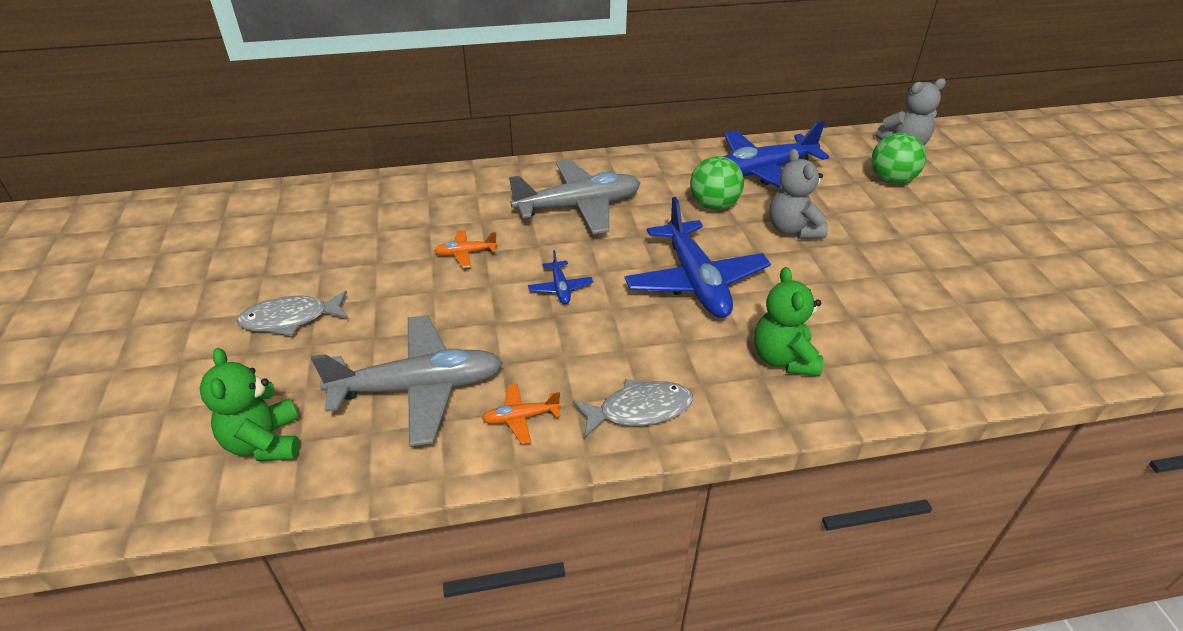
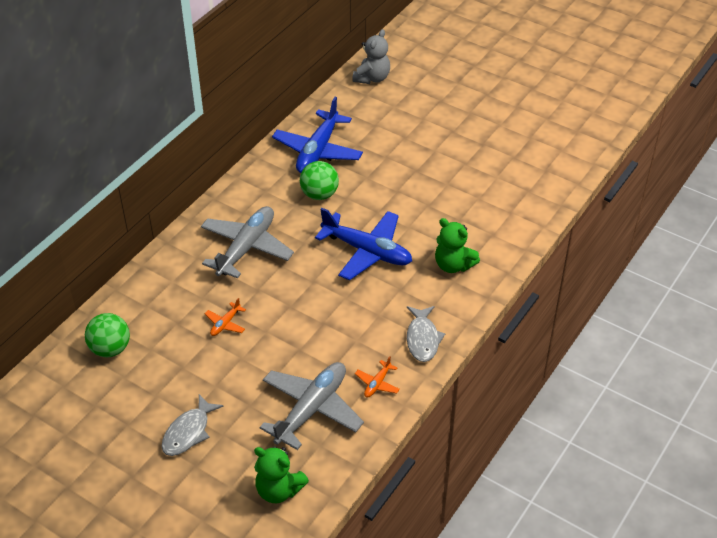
camera: 45 degrees left, 5 degrees up
(560, 288) = (305, 306): blue plane -> none
(639, 410) = (422, 339): grey fish -> grey fish turned 150 degrees clockwise
(793, 230) = (378, 183): grey teddy bear -> none
(891, 180) = (391, 112): green ball -> green ball (110, 349)

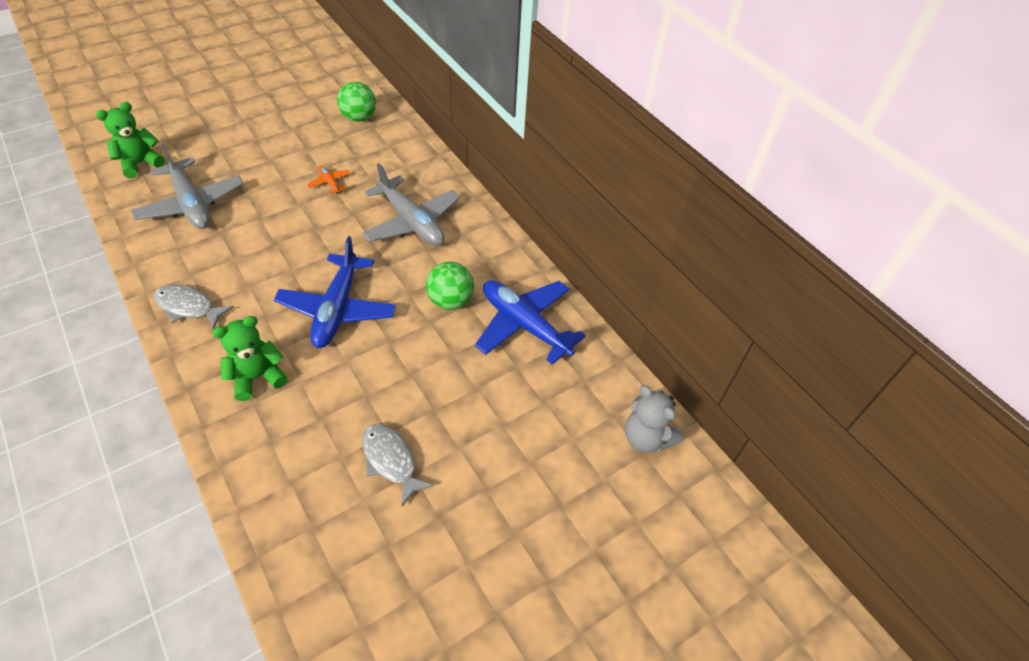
camera: 110 degrees right, 5 degrees up
(188, 432) = (241, 135): grey fish -> grey fish (391, 461)
(367, 251) = (337, 309): blue plane -> blue plane turned 45 degrees counterclockwise
(377, 383) = (173, 254): orange plane -> none

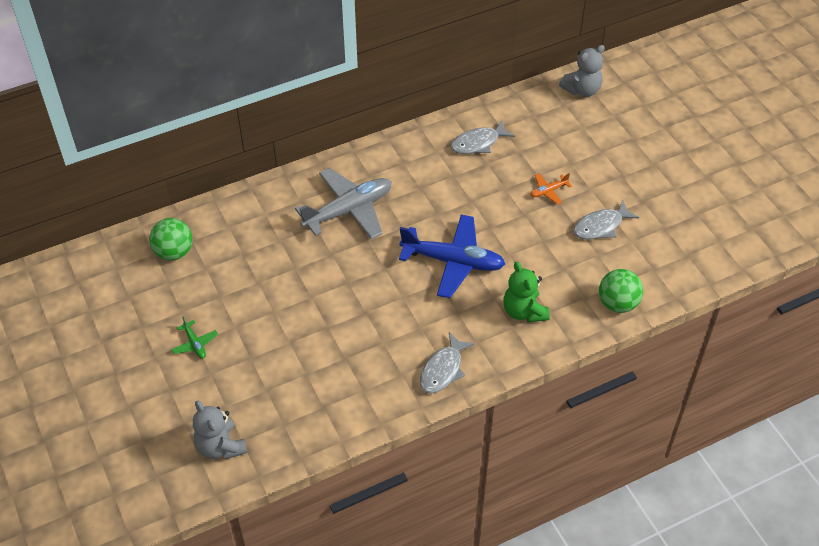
camera: 80 degrees left, 0 degrees up
(140, 163) = (220, 447): green teddy bear -> grey teddy bear
(191, 204) = (298, 387): grey plane -> none
(254, 139) = (195, 344): none -> green plane
(330, 182) = (281, 273): orange plane -> orange plane (548, 191)
(450, 301) = (449, 187): green ball -> green ball (618, 303)
(524, 325) = (478, 143): blue plane -> grey fish

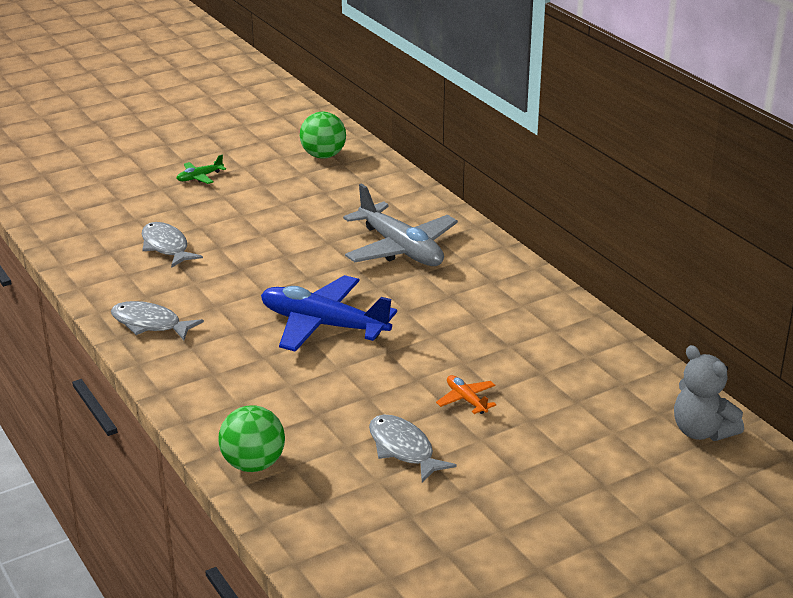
camera: 85 degrees right, 20 degrees down
(220, 447) = (69, 201): grey teddy bear -> none
(453, 262) = (323, 325): blue plane -> blue plane turned 105 degrees clockwise
(478, 143) = (547, 337): grey fish -> grey fish (166, 247)
(524, 311) = (240, 382): green teddy bear -> none

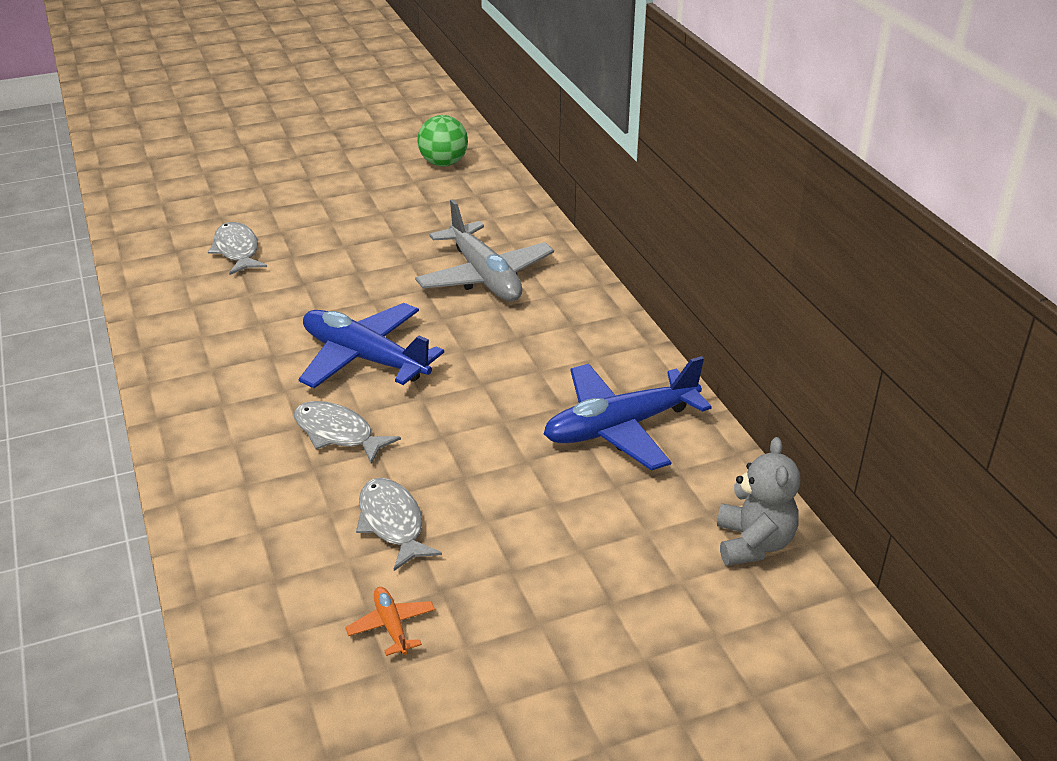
camera: 10 degrees right, 5 degrees up
(150, 324) = (181, 337): grey fish -> grey fish (338, 434)
(199, 177) = (305, 176): green plane -> none
(253, 464) = (217, 521): green ball -> none
(466, 400) = (488, 468): orange plane -> orange plane (391, 626)
(563, 357) = (620, 427): none -> blue plane
(701, 431) = (753, 543): grey teddy bear -> grey teddy bear turned 150 degrees counterclockwise

